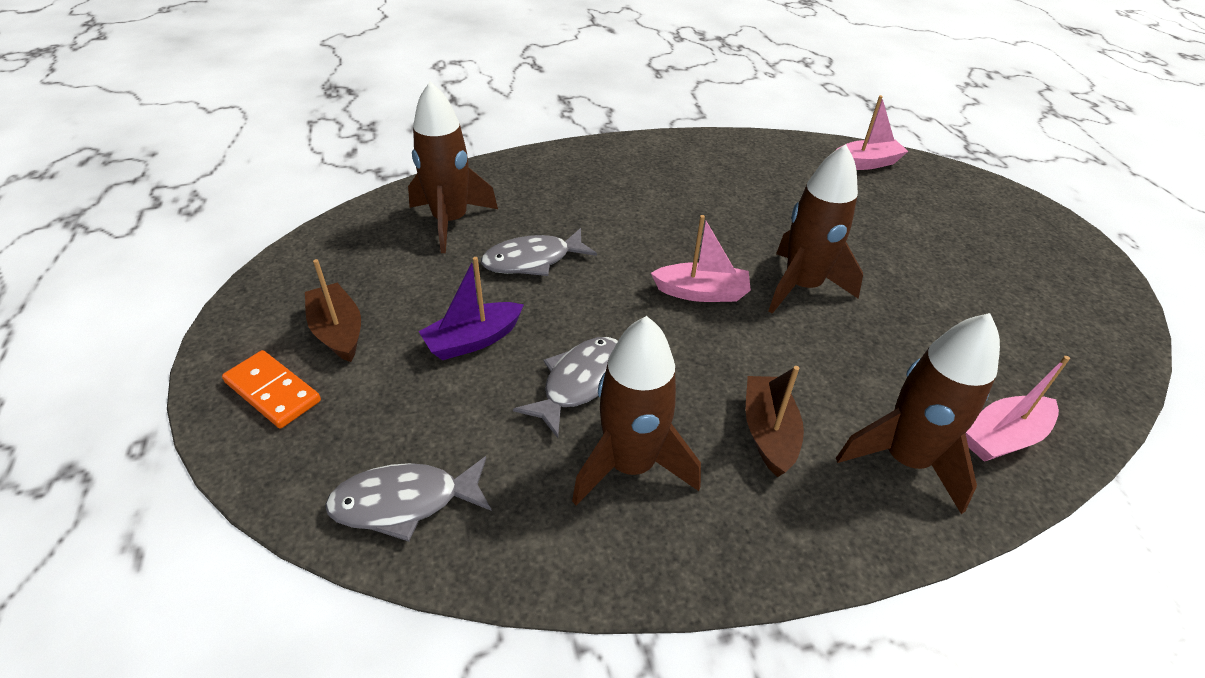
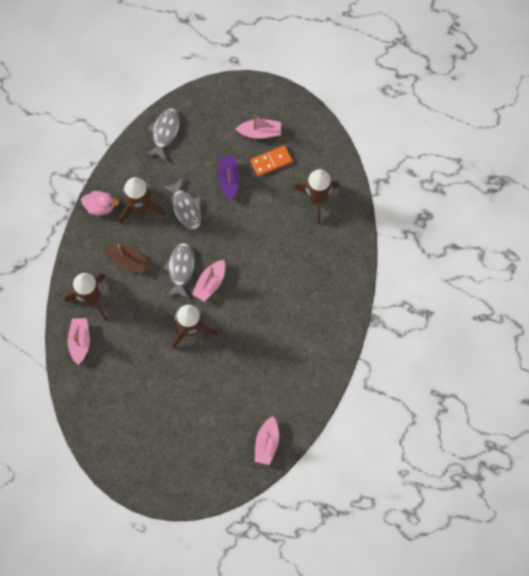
camera: 120 degrees right, 30 degrees up
(273, 391) = (237, 103): orange domino -> orange domino (271, 161)
(338, 331) = (260, 132): brown boat -> pink boat
(533, 260) = (268, 223): grey fish -> grey fish (180, 269)
(689, 553) = (100, 206): none -> pink duck

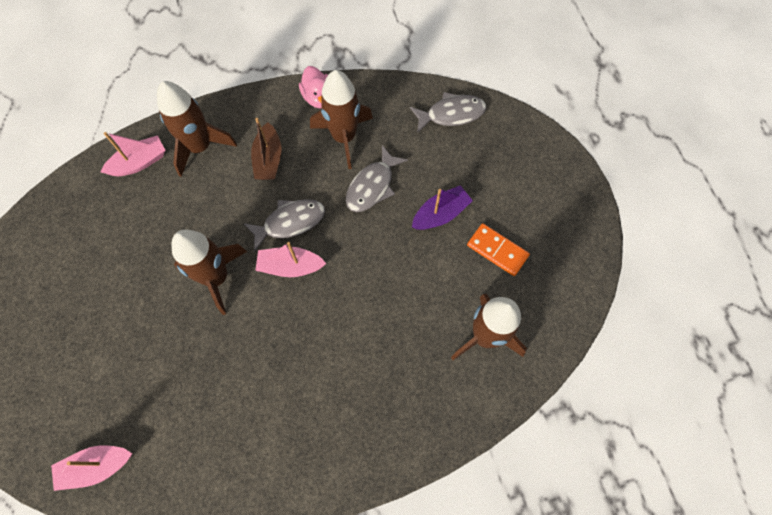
camera: 60 degrees right, 5 degrees down
(260, 132) = (526, 216): pink boat -> none

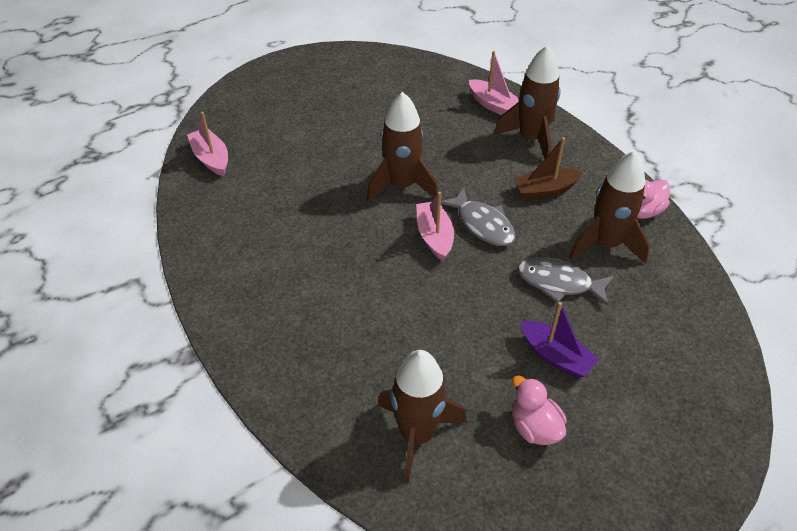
camera: 75 degrees right, 20 degrees down
(451, 114) = (700, 340): grey fish -> none
(497, 250) = (534, 427): orange domino -> pink duck

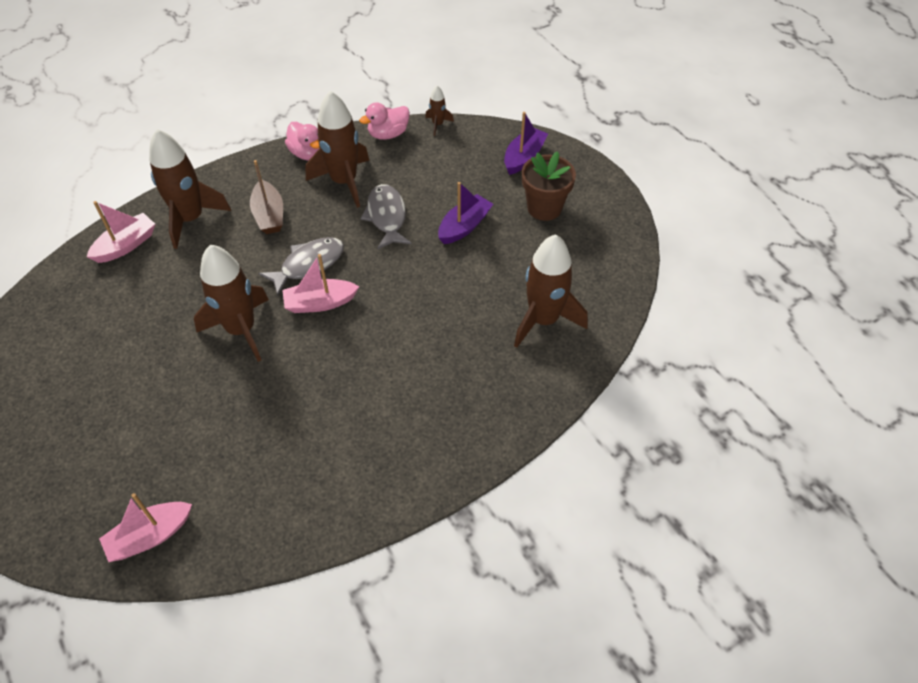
camera: 90 degrees left, 5 degrees up
(534, 427) = (531, 245): pink duck -> pink duck (388, 134)
(559, 283) = (386, 217): grey fish -> grey fish turned 150 degrees clockwise
(603, 445) = (544, 208): none -> brown flower pot
(695, 425) = (524, 157): none -> purple boat
(730, 328) = (437, 124): none -> brown rocket

